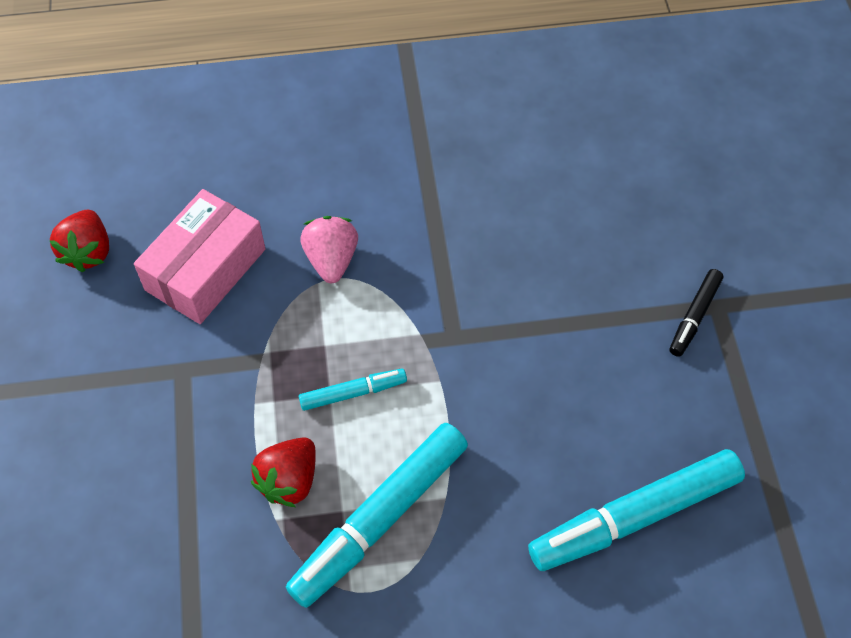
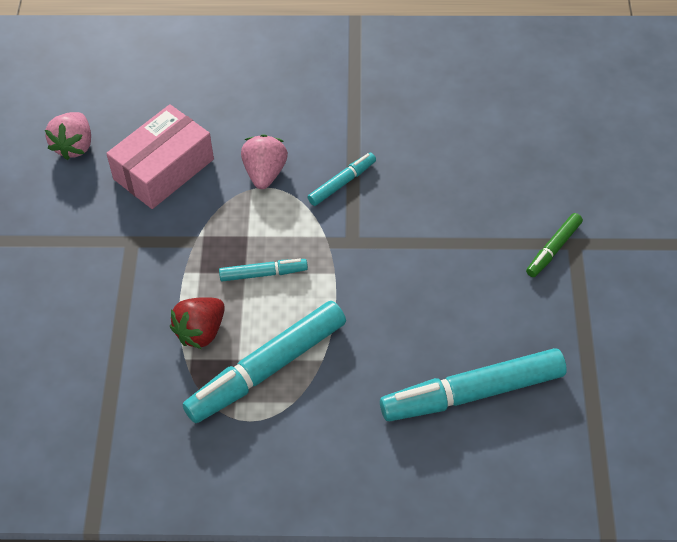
camera: 10 degrees right, 5 degrees down
(88, 252) = (74, 146): red strawberry -> pink strawberry
(427, 261) = (342, 183): none -> turquoise marker
(694, 316) = (553, 249): black marker -> green marker

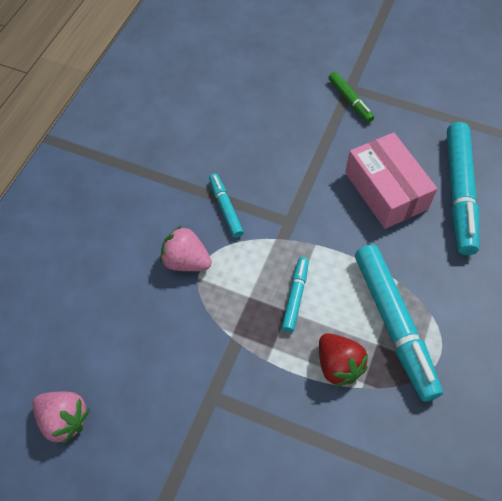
camera: 70 degrees left, 5 degrees up
(163, 169) = (138, 343): pink box -> pink box (386, 190)

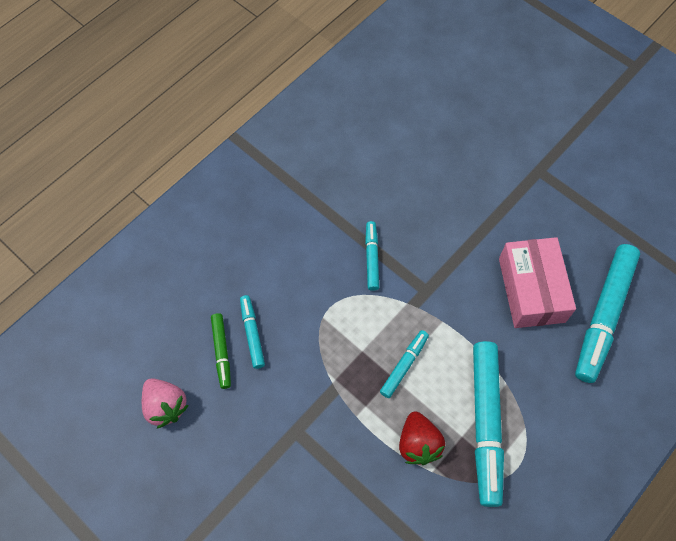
camera: 20 degrees right, 5 degrees up
(131, 316) = (252, 333): none -> turquoise marker
(186, 261) = (317, 298): pink strawberry -> none
(350, 100) = (533, 185): green marker -> green marker (222, 352)

